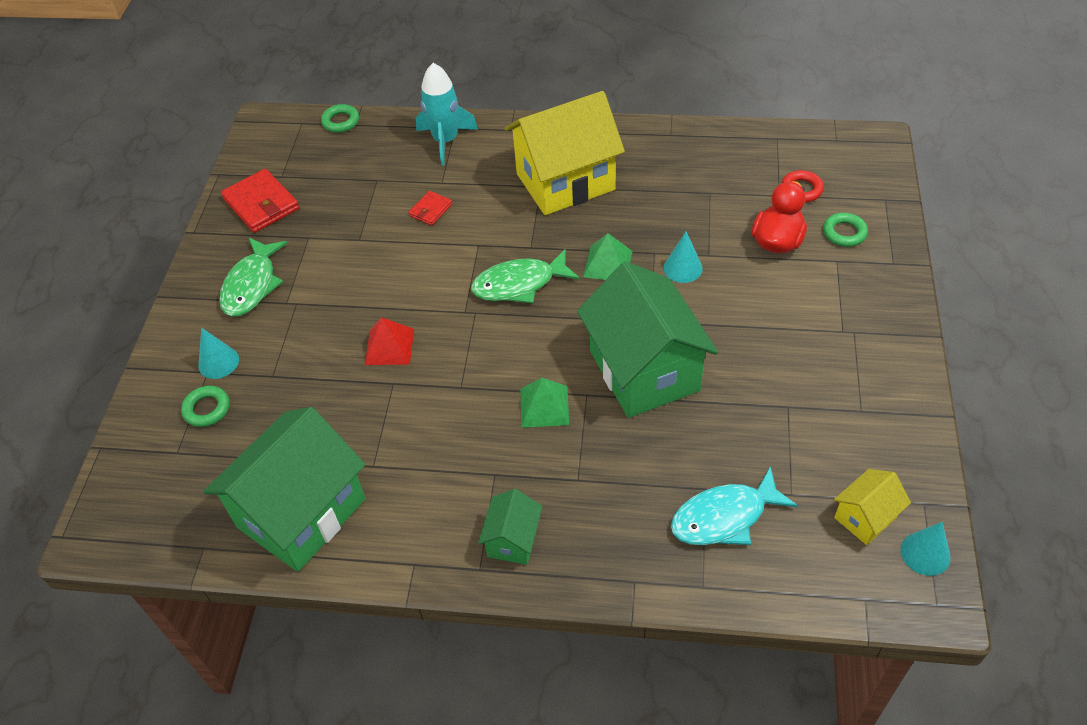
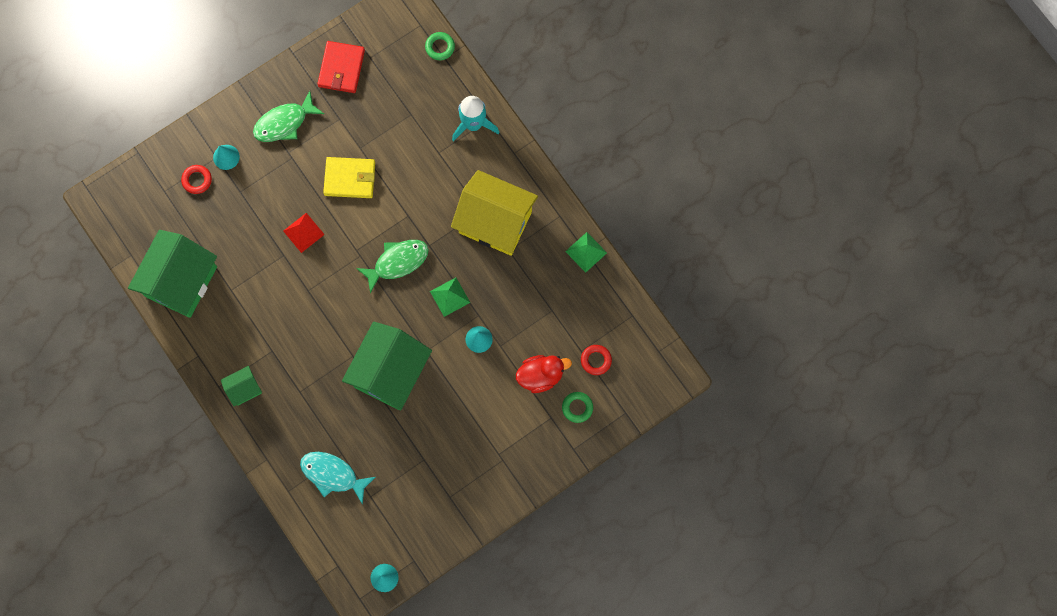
camera: 45 degrees right, 25 degrees up
(207, 409) = (197, 180): green ring -> red ring
(302, 513) = (181, 282): green house -> green house turned 60 degrees counterclockwise
(380, 268) = (350, 178): none -> yellow wallet
(430, 210) = (412, 166): red wallet -> none
(519, 284) = (397, 262): green fish -> green fish turned 120 degrees clockwise
(544, 406) = (329, 341): green pyramid -> green pyramid (586, 252)
(865, 517) = (383, 538): yellow house -> none

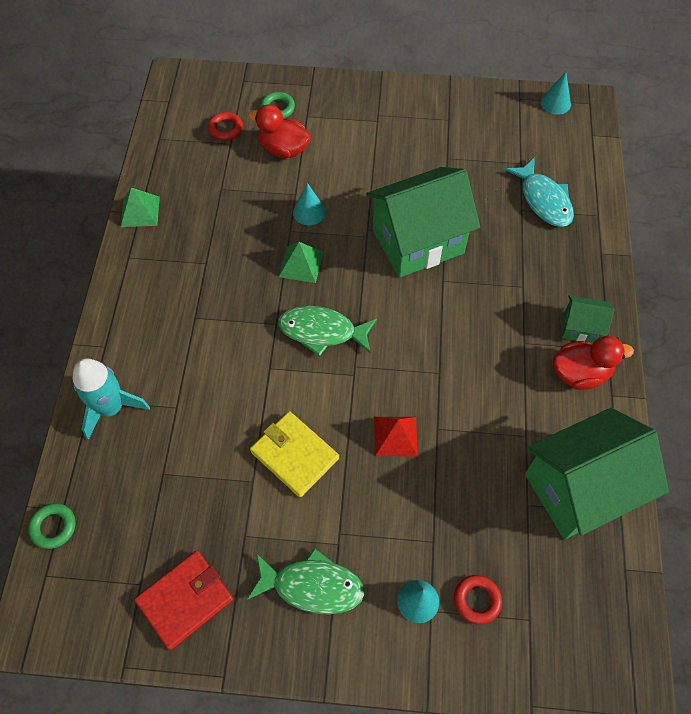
camera: 140 degrees left, 15 degrees down
(225, 355) = (580, 373): none -> red duck
(495, 222) = (192, 296): yellow house -> none

